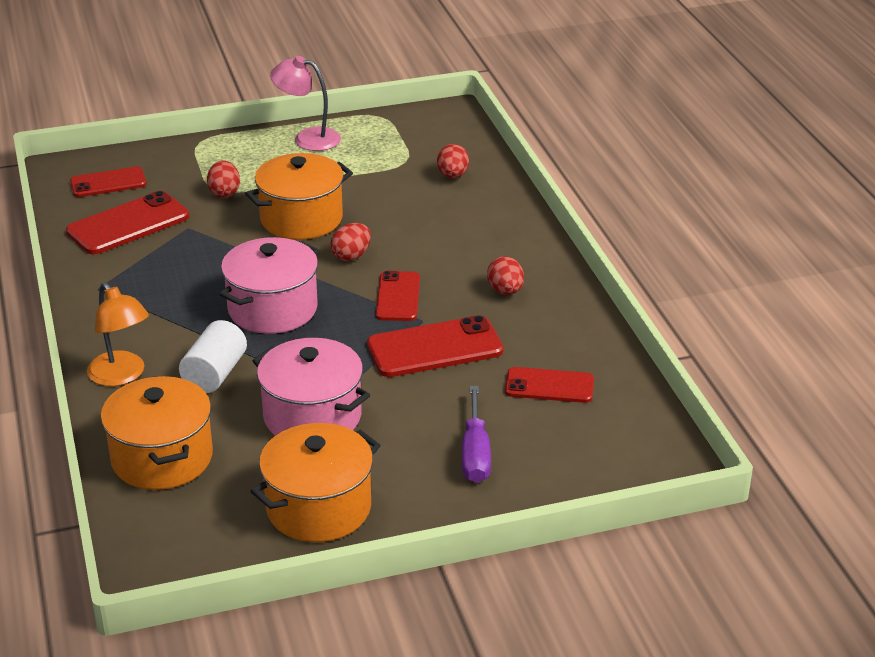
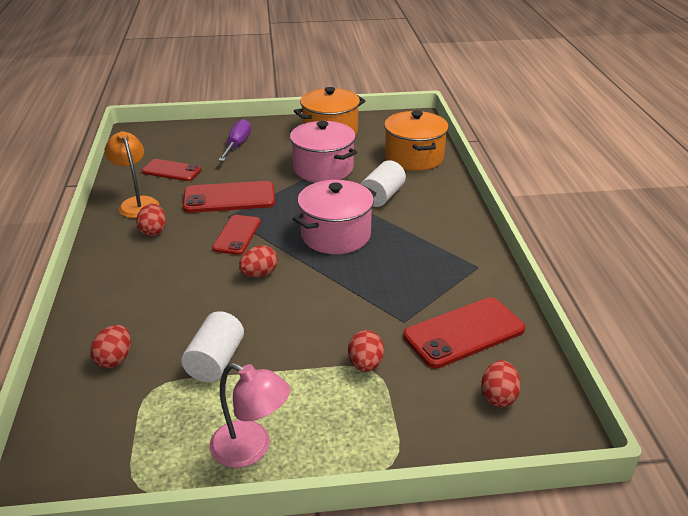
camera: 170 degrees left, 0 degrees up
(108, 183) = (498, 396): red phone -> red egg
(122, 376) = (445, 201): orange lamp -> orange lamp (136, 203)
(301, 219) = (292, 319): orange pot -> none
(361, 182) = (215, 361): none -> white cylinder

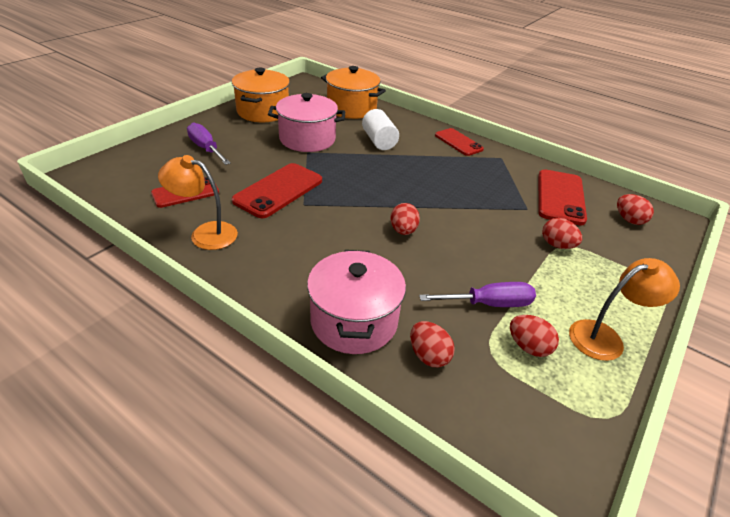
camera: 50 degrees left, 5 degrees up
(153, 231) = (266, 247): red egg -> red egg (528, 347)
(215, 361) = (489, 304): white cylinder -> purple screwdriver
(237, 235) = (337, 213): red phone -> red phone (458, 142)
(251, 449) = (605, 337): pink lamp -> orange lamp
(335, 235) = (399, 179): pink pot -> pink pot (354, 321)

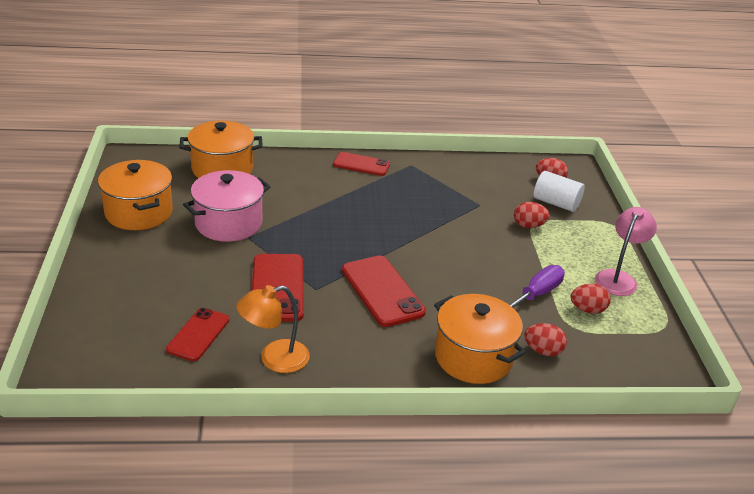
camera: 40 degrees left, 5 degrees down
(206, 148) = (145, 281): purple screwdriver -> none
(354, 321) = (473, 357): pink pot -> orange pot
(379, 141) = (295, 195): white cylinder -> white cylinder (556, 203)
(403, 231) = (419, 270): red egg -> none
(560, 197) = (490, 183): red phone -> red phone (382, 291)
(605, 337) = (618, 278): orange lamp -> pink lamp

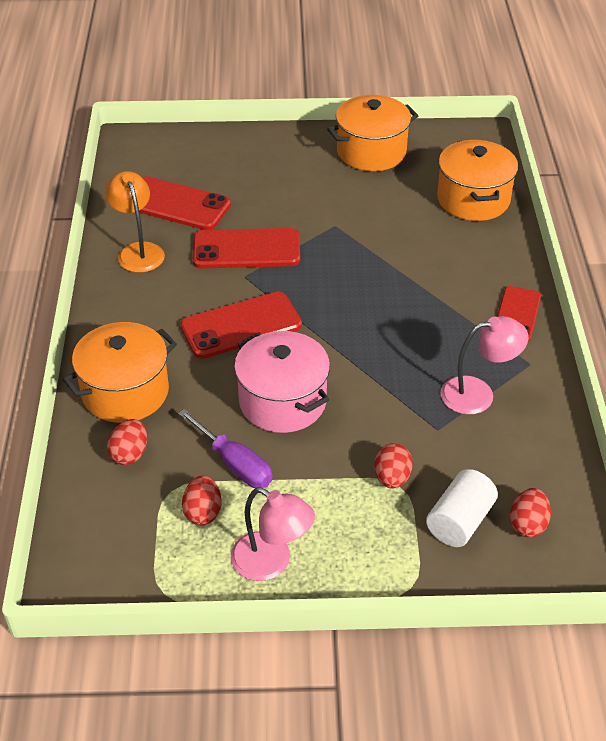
camera: 95 degrees right, 10 degrees up
(198, 334) = (176, 204): red phone -> red phone, size x1.53
(228, 223) = (359, 211): pink pot -> pink pot (282, 401)
(443, 187) = (478, 394): none -> pink lamp

